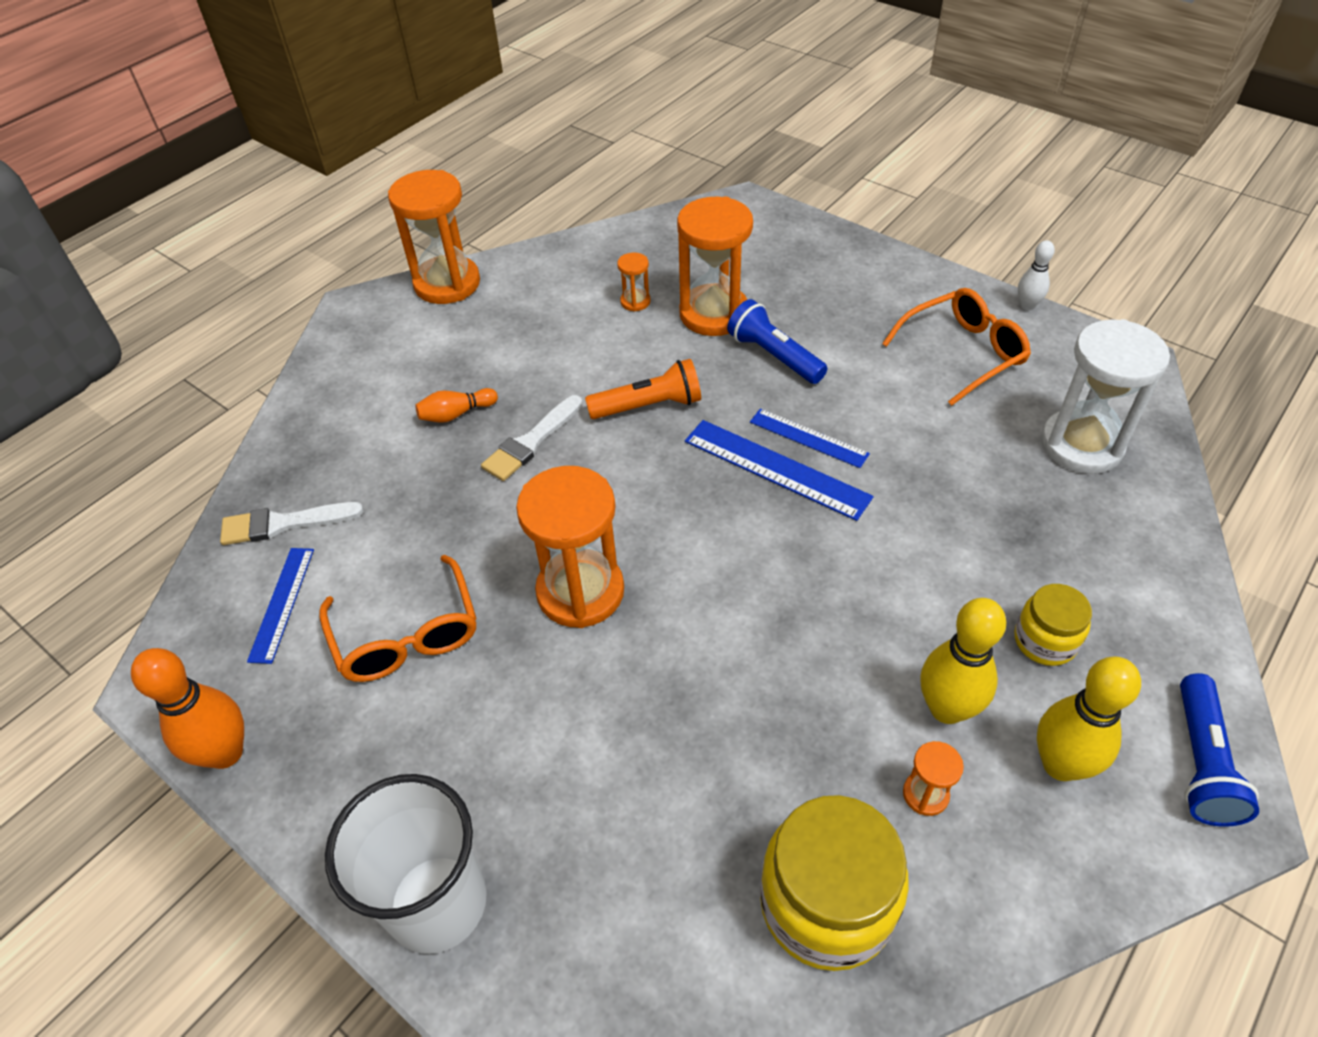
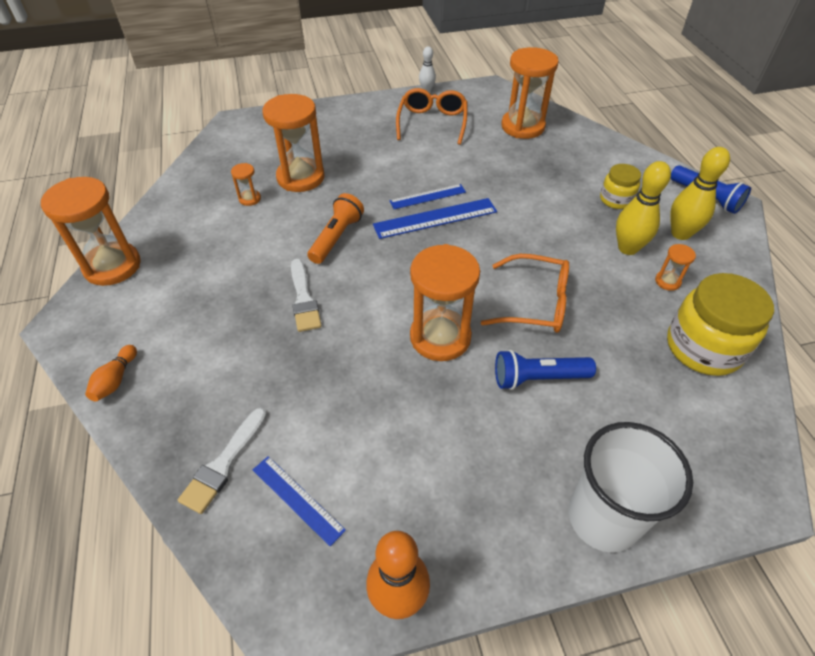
camera: 55 degrees left, 0 degrees up
(406, 634) = (393, 437): orange glasses -> orange glasses (534, 303)
(456, 414) = (237, 321): orange bowling pin -> orange bowling pin (115, 380)
(774, 356) = (359, 175): blue flashlight -> blue flashlight (538, 378)
(1081, 445) = (522, 127): white hourglass -> orange hourglass

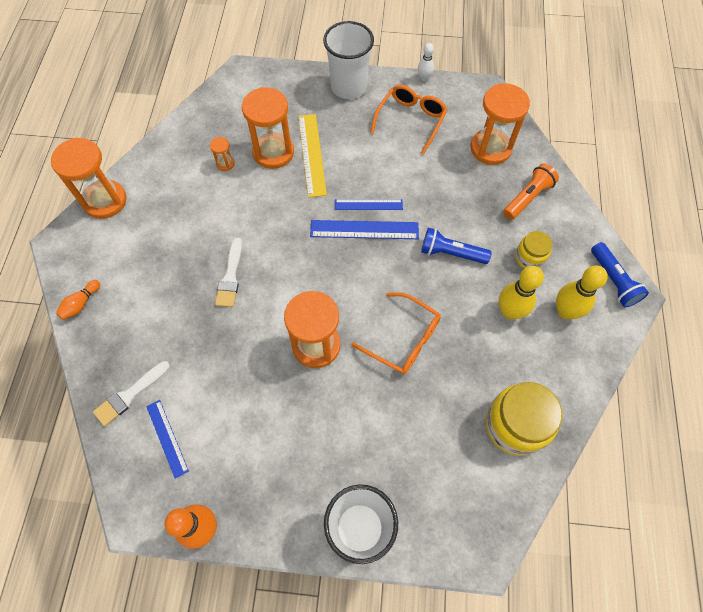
camera: 20 degrees right, 15 degrees up
(336, 238) = (277, 225): orange flashlight -> orange flashlight (527, 198)
(344, 170) = (312, 154): none -> yellow ruler
(355, 111) = (348, 87): none -> white cup
(538, 378) = (371, 406): blue flashlight -> blue flashlight (451, 253)
(667, 281) = (523, 355): orange hourglass -> none

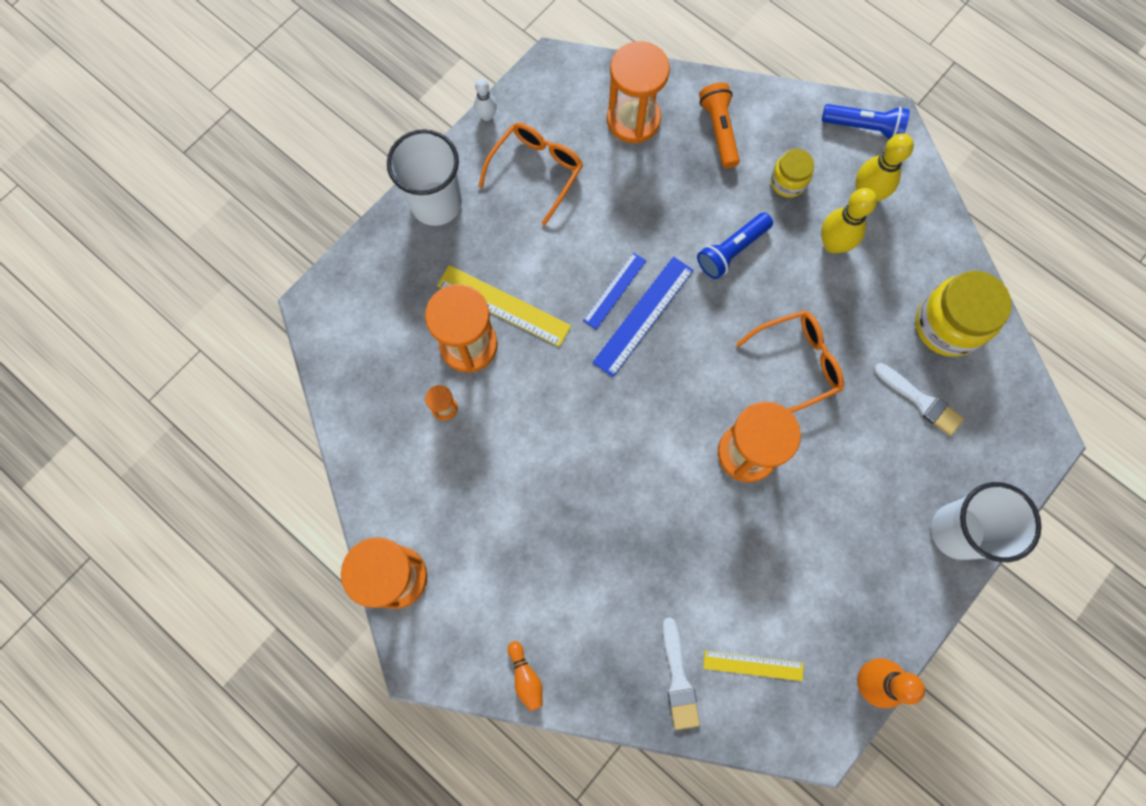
camera: 55 degrees left, 10 degrees up
(167, 438) = (753, 665): blue ruler -> yellow ruler
(230, 277) = (604, 491): white brush -> white brush (920, 401)
(410, 121) = (536, 172): orange glasses -> orange glasses turned 60 degrees clockwise

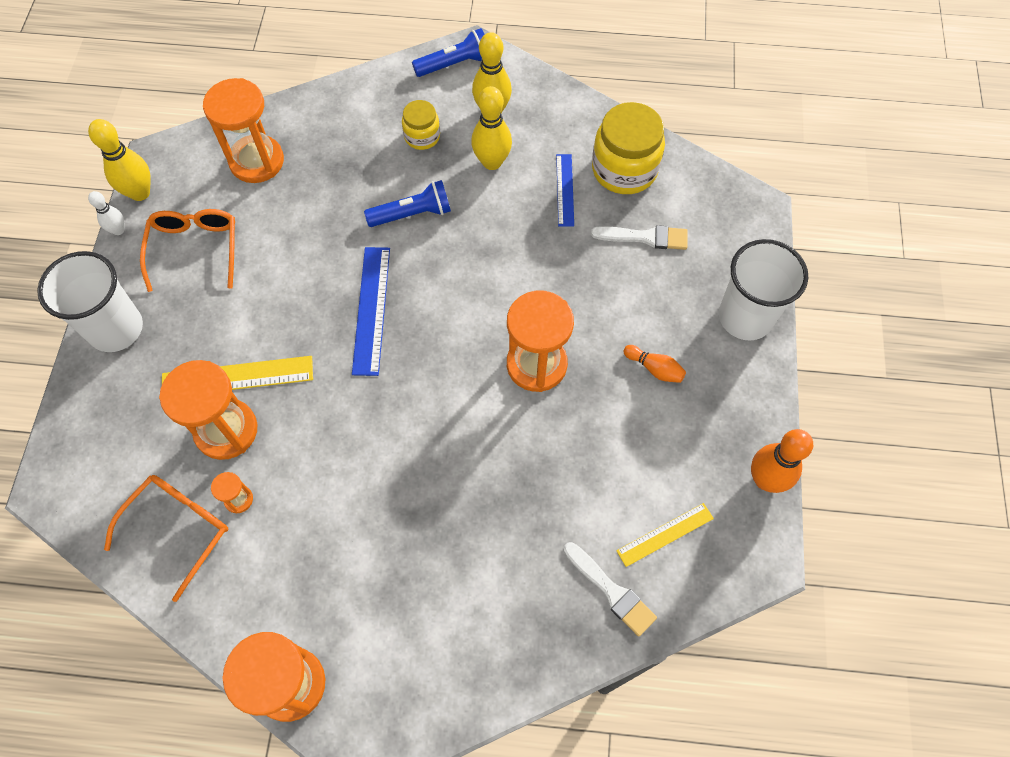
camera: 35 degrees left, 10 degrees down
(523, 91) = (140, 193): none -> yellow bowling pin
(526, 677) = (475, 688): orange bowling pin -> orange bowling pin (654, 368)
(614, 290) = (332, 304): blue ruler -> blue ruler (565, 190)
(719, 131) = (337, 130): orange flashlight -> none
(732, 250) = (412, 214): blue flashlight -> blue flashlight turned 120 degrees counterclockwise
(796, 364) = (527, 270): orange glasses -> orange glasses (178, 530)

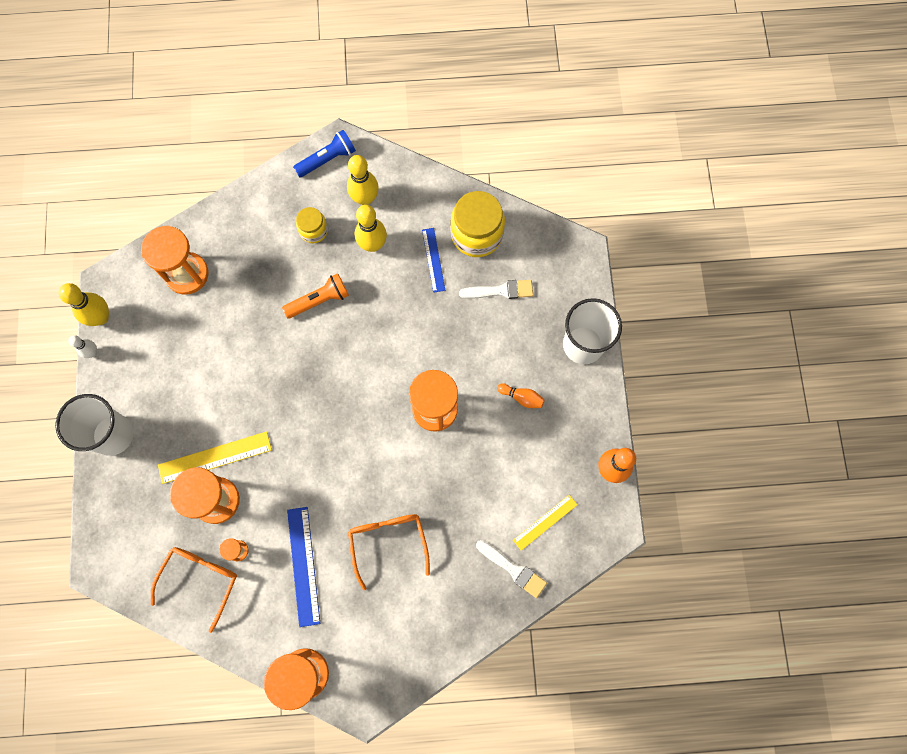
camera: 10 degrees left, 10 degrees up
(195, 250) = (157, 359): orange glasses -> orange glasses (388, 543)
(371, 309) = (303, 386): blue ruler -> blue ruler (303, 566)
(412, 214) = (319, 300): blue flashlight -> orange flashlight

